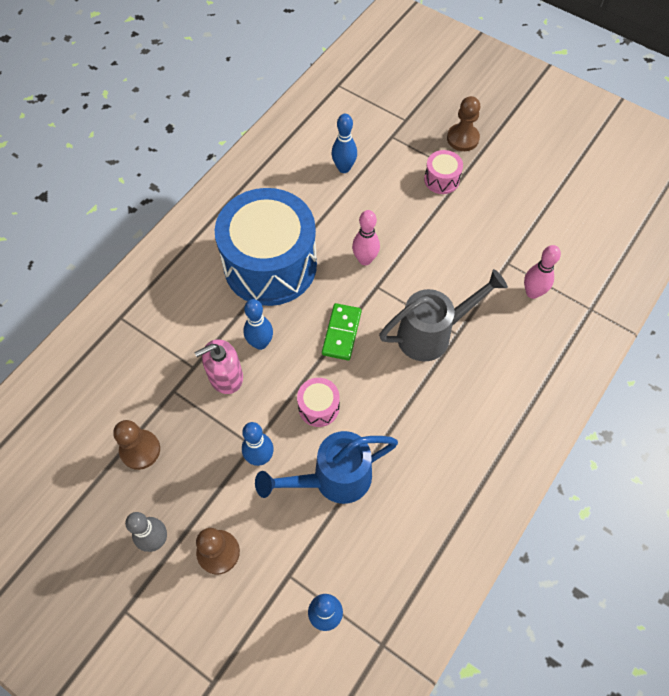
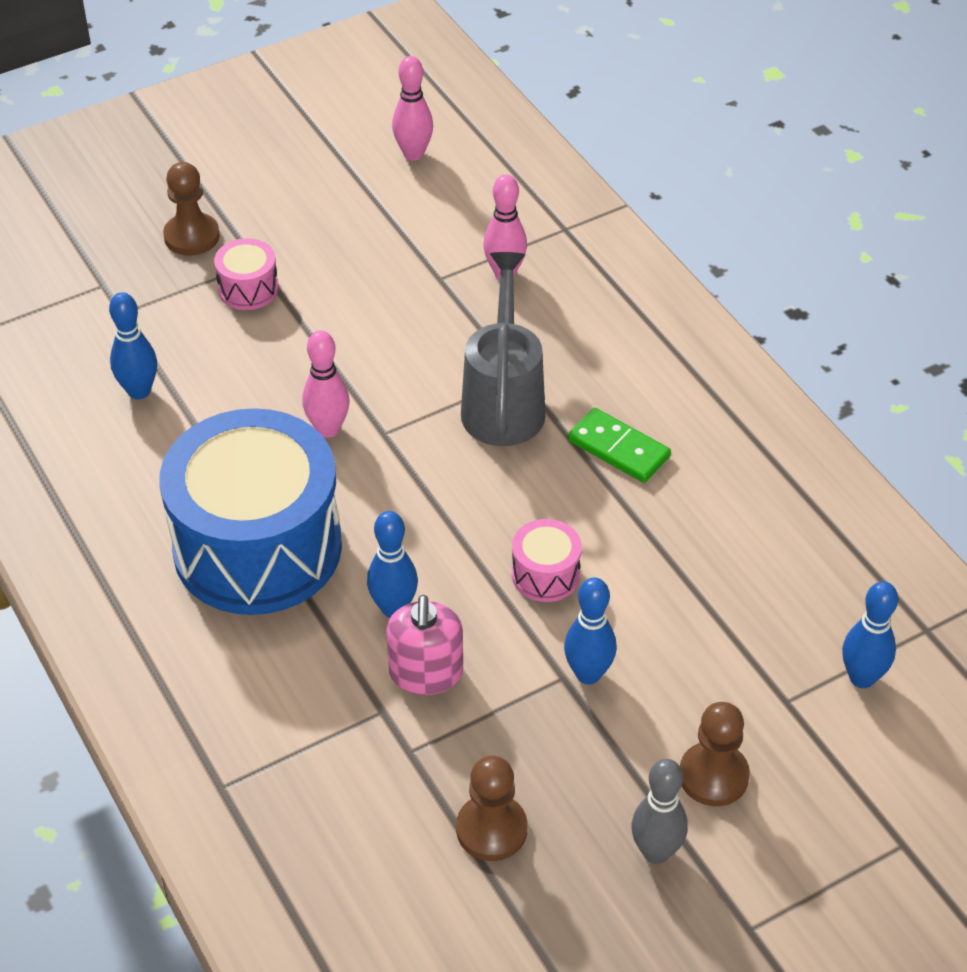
camera: 65 degrees left, 15 degrees down
(333, 479) = (668, 598): blue watering can -> none
(341, 333) = (437, 503): green domino -> green domino (618, 449)
(596, 207) = (413, 154): none -> pink bowling pin

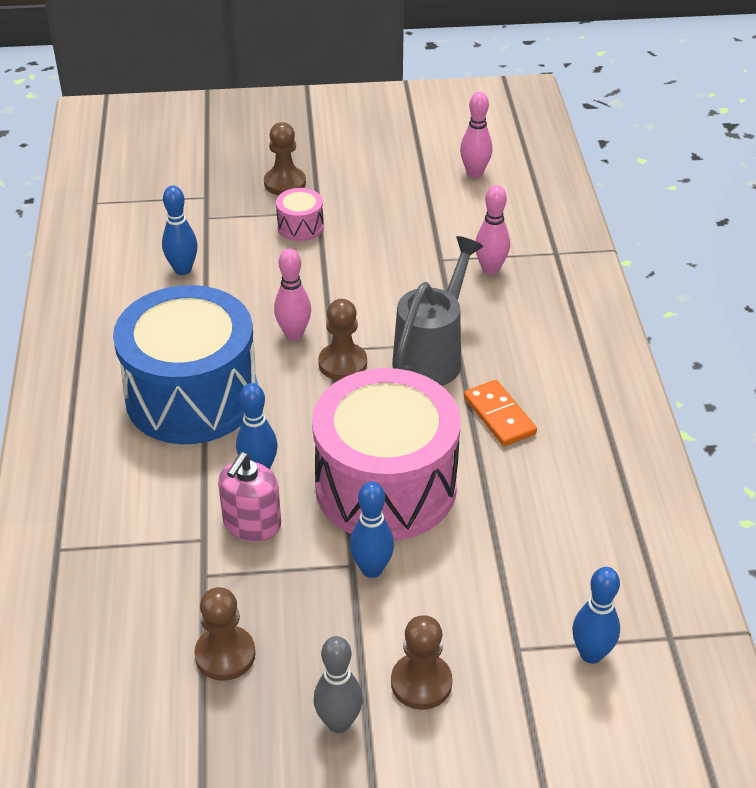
camera: 25 degrees right, 5 degrees down
(408, 446) = (342, 363): none -> brown pawn
(545, 574) = (386, 486): pink drum -> pink drum, size x2.49
(618, 449) = (499, 416): green domino -> orange domino

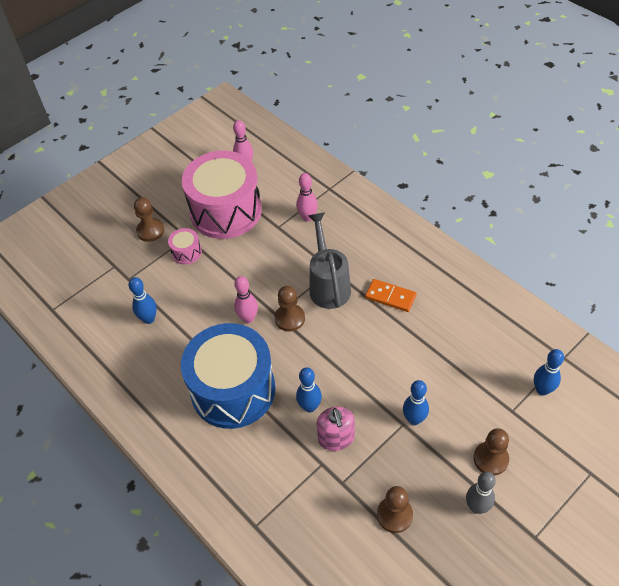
camera: 35 degrees left, 10 degrees up
(386, 486) = (377, 371): pink drum -> pink drum (226, 211)

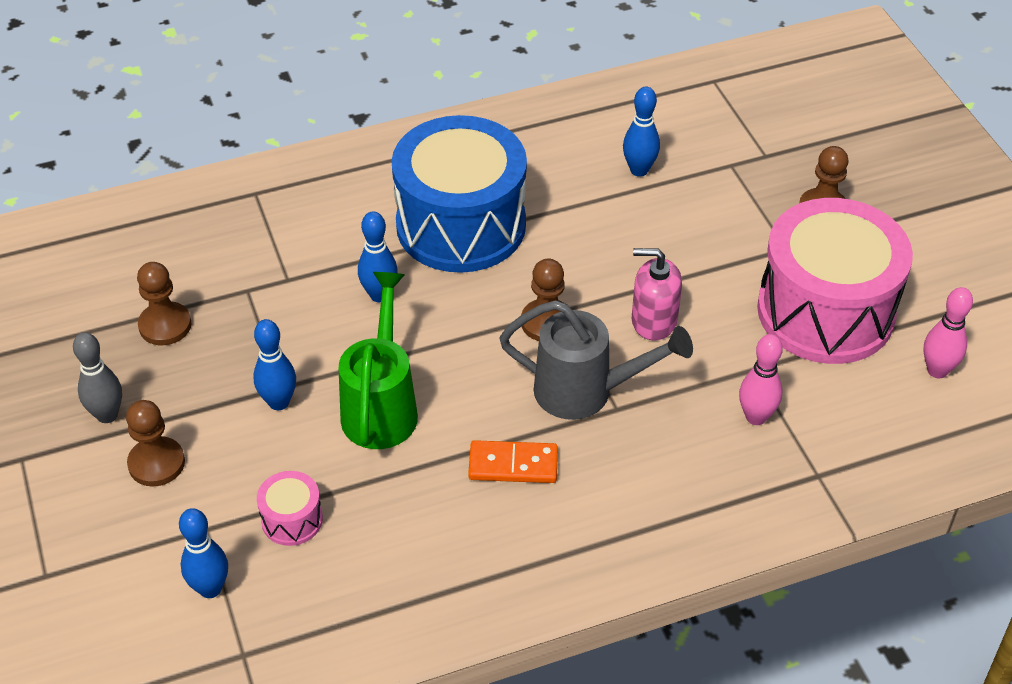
camera: 110 degrees right, 5 degrees down
(186, 252) = (752, 240): pink drum -> pink drum (292, 520)
(248, 318) = (576, 275): pink bowling pin -> none
(336, 438) = (313, 306): pink soap dispenser -> pink soap dispenser (653, 320)
(388, 368) = (381, 406): none -> green watering can
(390, 297) = (513, 464): orange domino -> orange domino turned 45 degrees clockwise

